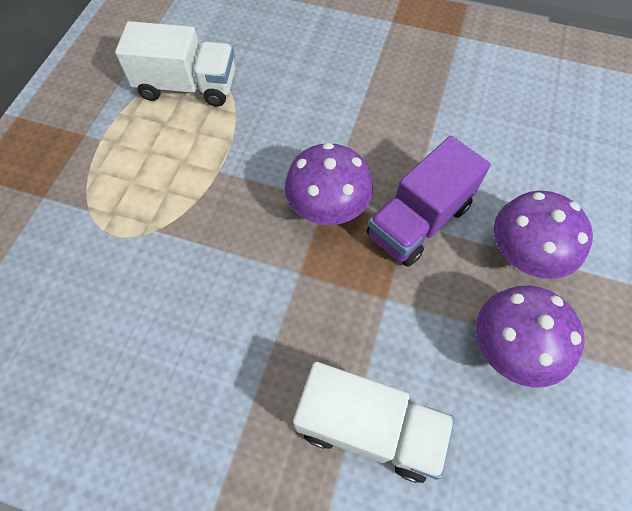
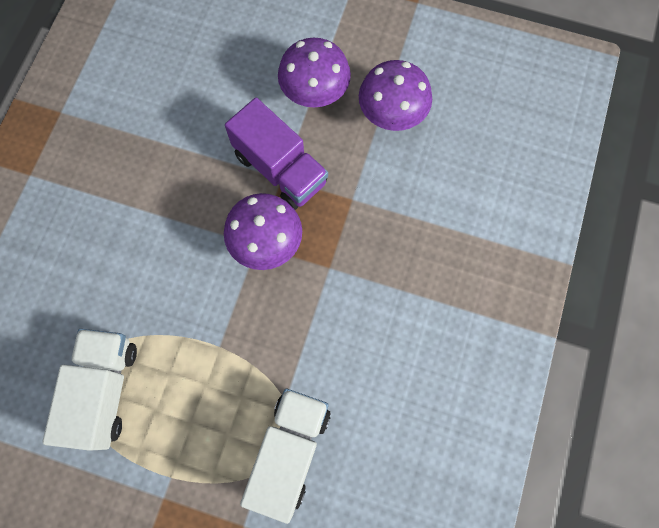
camera: 90 degrees left, 10 degrees up
(368, 427) = (453, 217): white truck -> white truck (289, 451)

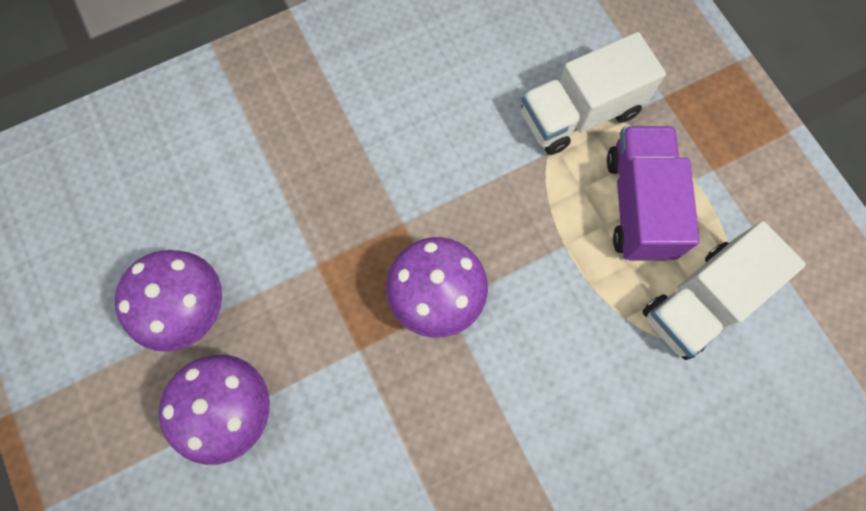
camera: 135 degrees left, 0 degrees up
(280, 169) = (349, 361): purple truck -> purple truck (638, 205)

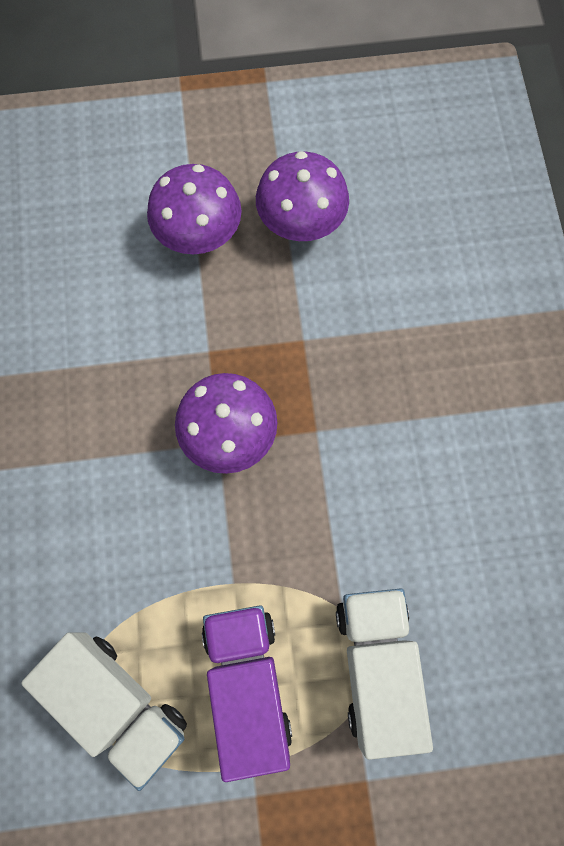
camera: 110 degrees right, 0 degrees up
(638, 205) = (247, 684): purple truck -> purple truck turned 120 degrees counterclockwise
(702, 301) = (119, 703): white truck -> white truck turned 150 degrees clockwise

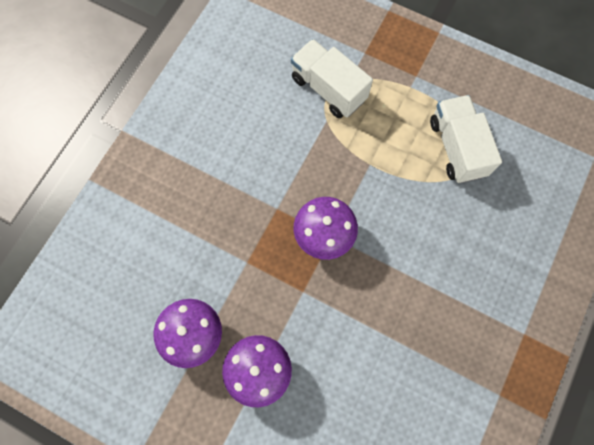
camera: 145 degrees left, 0 degrees up
(247, 684) = (392, 118): purple truck -> none
(376, 666) = (328, 89): white truck -> white truck turned 105 degrees clockwise

